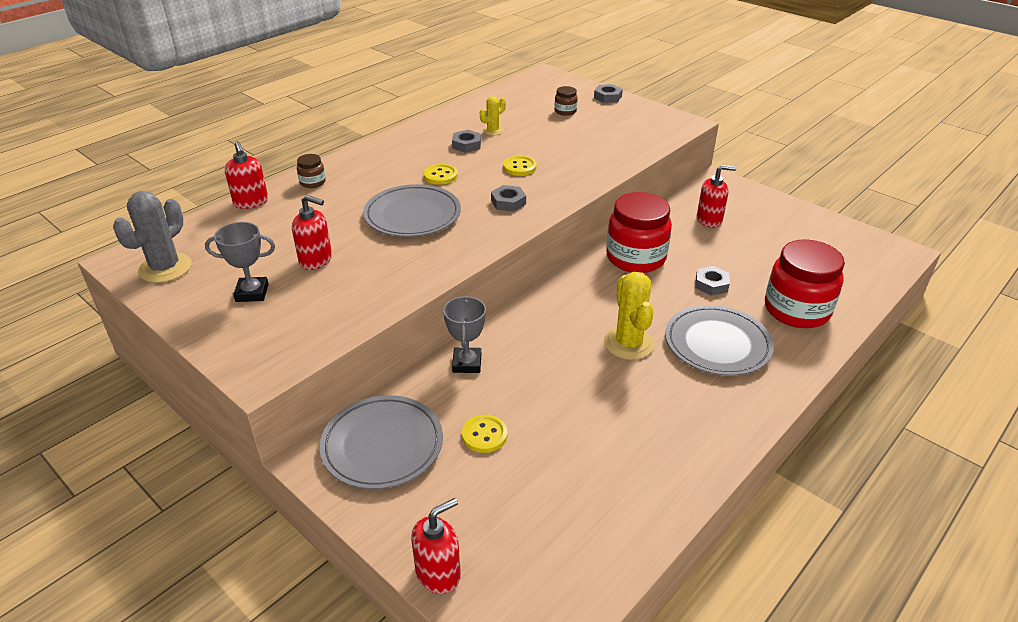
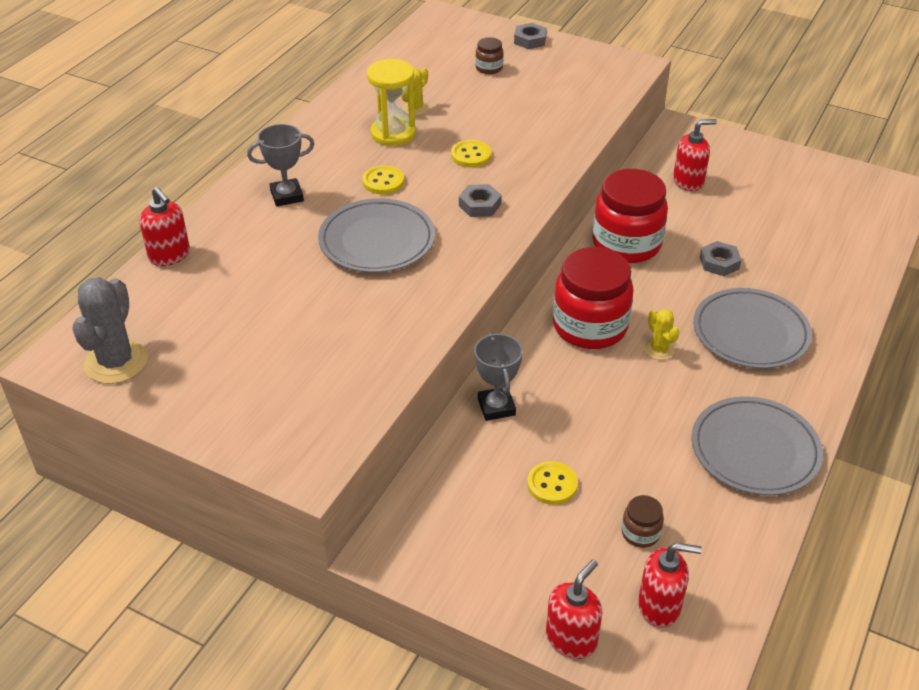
camera: 15 degrees left, 5 degrees up
(252, 293) = (242, 374): grey trophy -> grey trophy (287, 196)
(312, 182) = (231, 215): brown jar -> brown jar (640, 533)
(316, 260) = (294, 319): red soap dispenser -> red soap dispenser (659, 606)
(382, 445) = (448, 519): grey plate -> grey plate (755, 450)
(466, 145) = (393, 133): grey nut -> yellow hourglass
(628, 343) = (659, 349): yellow cactus -> yellow cactus, size x0.55
(796, 310) = (817, 278): red jar -> red jar (590, 326)

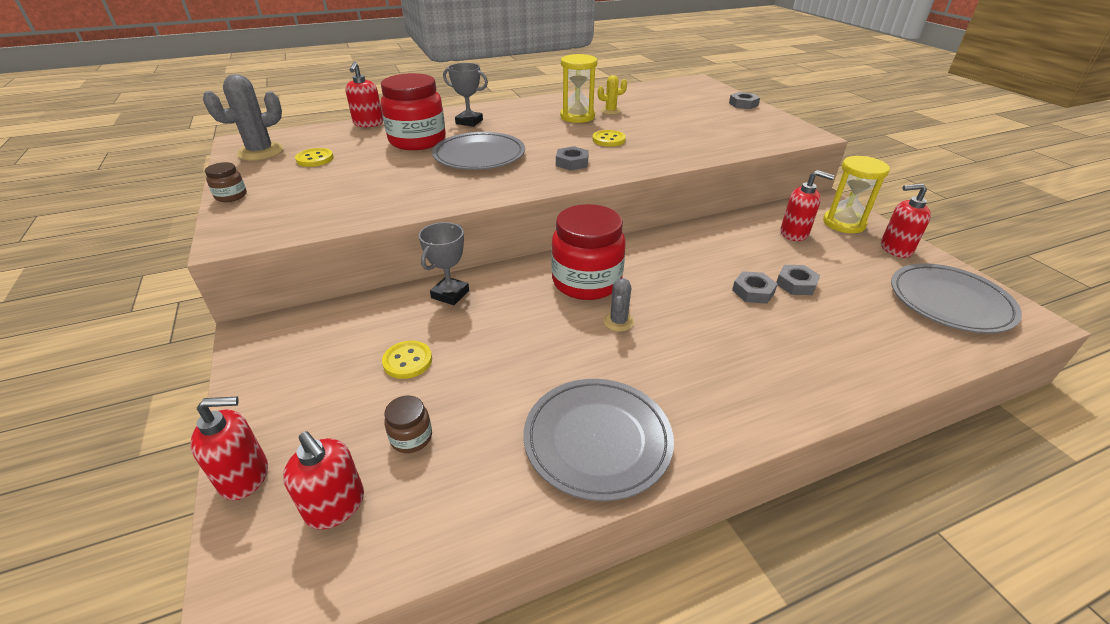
camera: 40 degrees right, 5 degrees down
(383, 182) = (532, 133): yellow button -> yellow button (315, 159)
(489, 68) = (691, 108): brown jar -> brown jar (231, 196)
(626, 244) = (687, 248): red jar -> red jar (417, 141)
(659, 349) = (618, 322): yellow cactus -> grey cactus
(713, 150) = (844, 223): none -> yellow hourglass
(740, 237) = (796, 284): none -> grey nut
(750, 332) = (717, 351): grey plate -> grey plate (950, 302)
(771, 161) = (895, 249): none -> red soap dispenser

